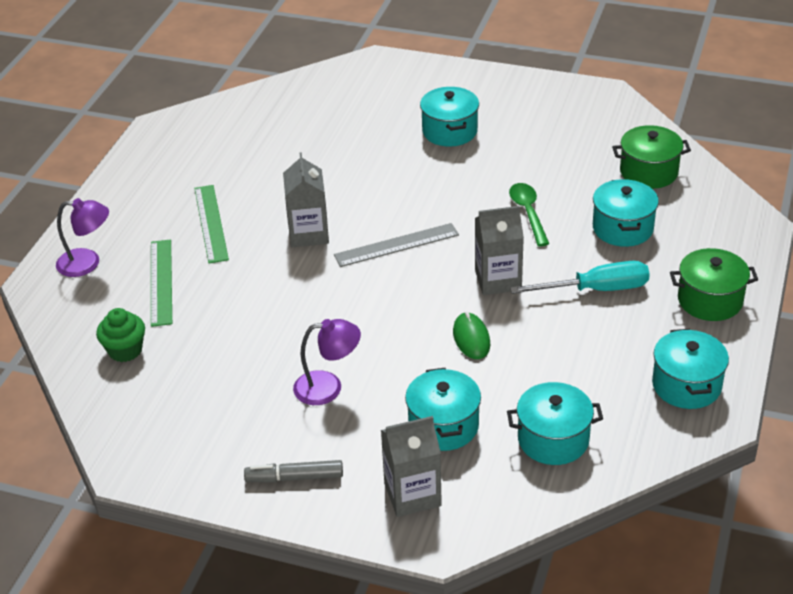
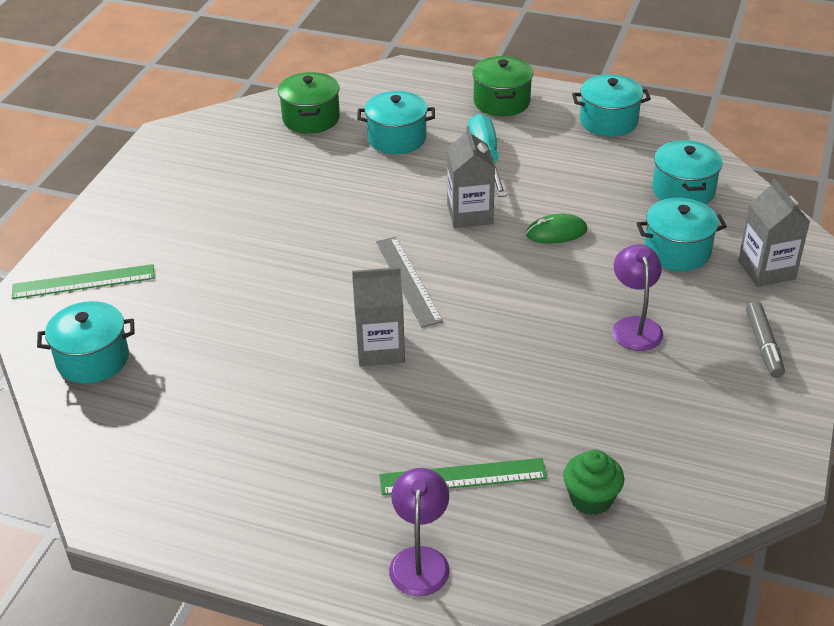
camera: 90 degrees left, 0 degrees up
(211, 223) = (348, 437): green ruler -> green ruler (83, 282)
(450, 131) = (203, 241): turquoise pot -> turquoise pot (93, 359)
(528, 213) = (365, 192): green spoon -> none

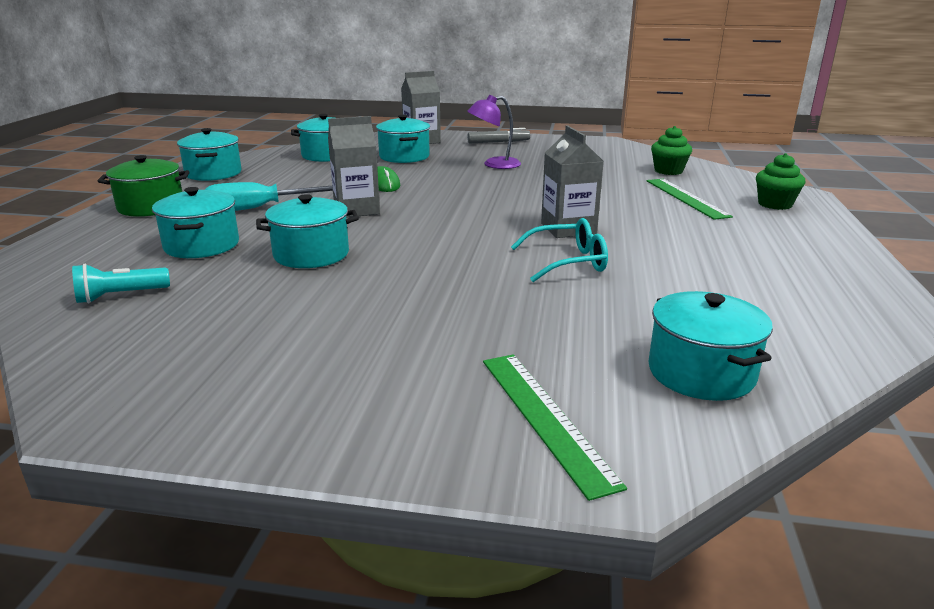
camera: 100 degrees left, 15 degrees down
(296, 333) = (568, 262): none -> turquoise glasses
(311, 118) = (120, 296): green pot -> turquoise flashlight
(360, 192) = (311, 254): none -> turquoise pot
(408, 281) = (466, 225): grey ruler -> none
(420, 560) = (775, 204): purple lamp -> green cupcake

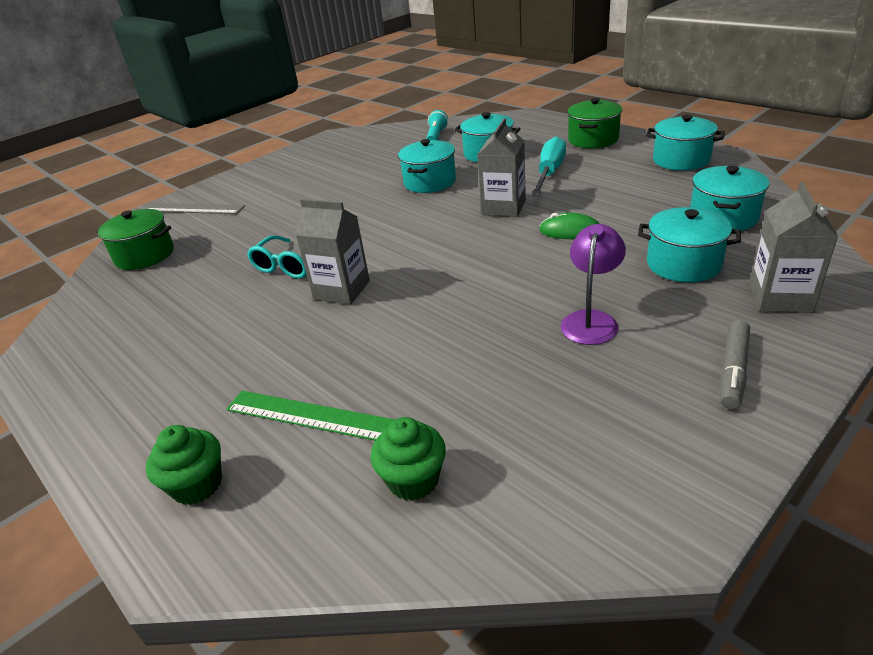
camera: 130 degrees right, 10 degrees up
(544, 417) = (193, 208): green ruler -> grey ruler
(701, 373) = (145, 255): turquoise pot -> green pot

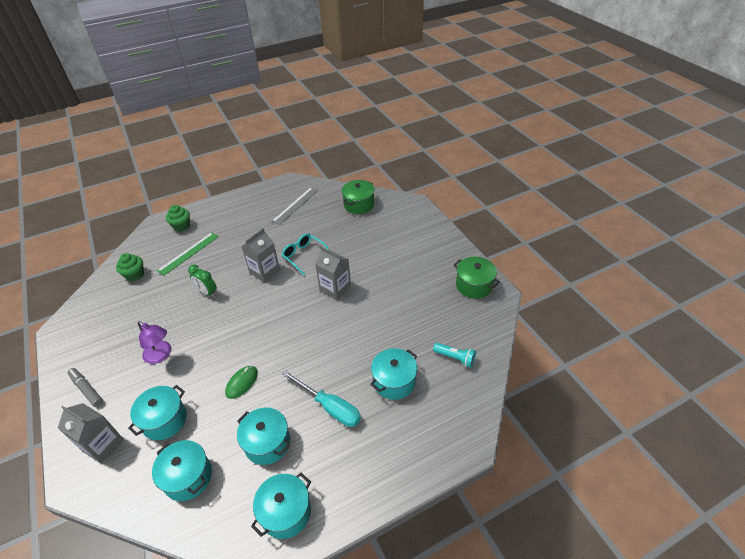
camera: 105 degrees right, 10 degrees up
(193, 208) = (406, 220): grey ruler -> grey ruler (296, 205)
(420, 333) = (207, 292): none -> green clock
(430, 182) = (365, 332): turquoise pot -> turquoise pot (267, 443)
(503, 207) = (297, 360): grey carton -> grey carton (335, 288)
(593, 139) = (373, 469): green pot -> green pot (474, 285)

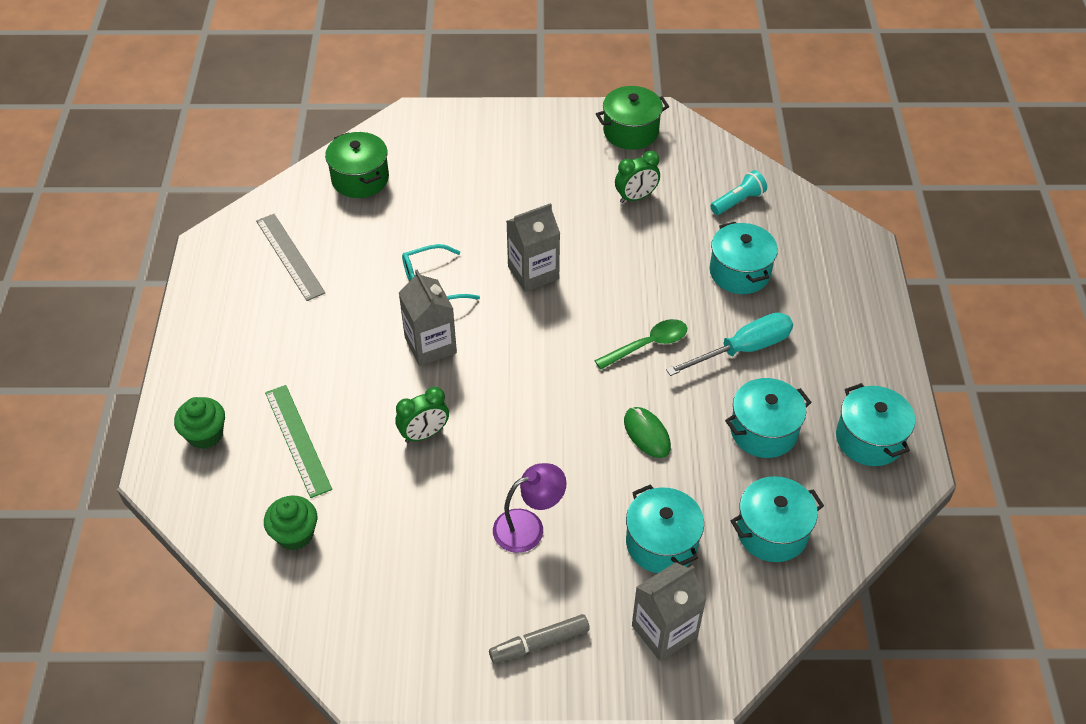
camera: 65 degrees left, 5 degrees up
(309, 358) = (647, 345): none -> green spoon
(422, 308) = (636, 197): none -> green clock

